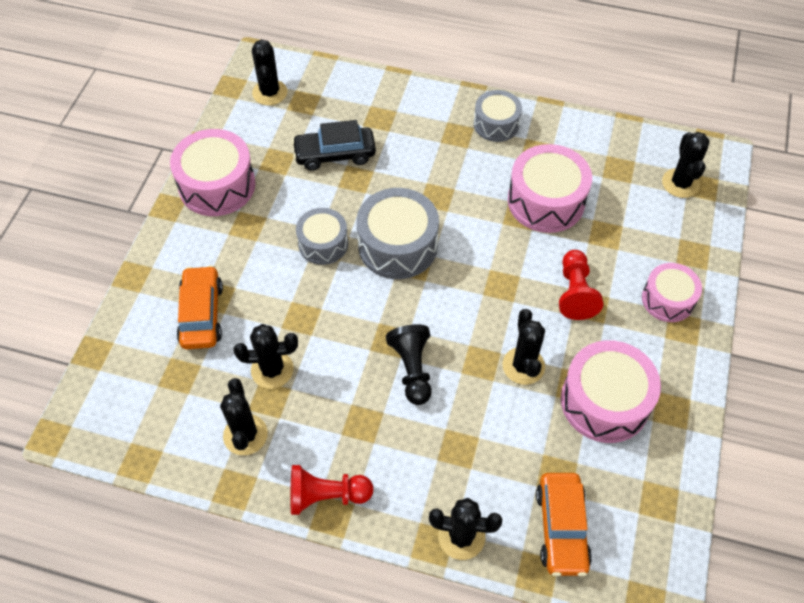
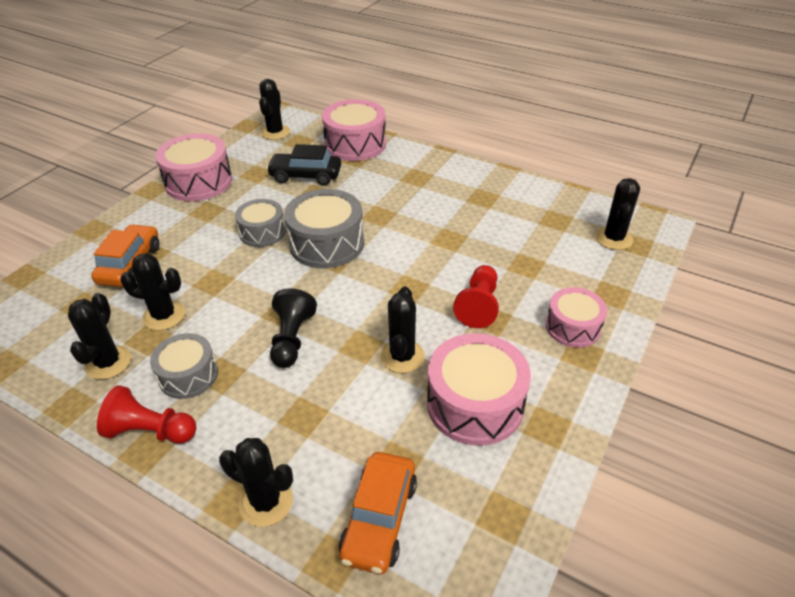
camera: 15 degrees right, 15 degrees down
(496, 124) = (454, 175): grey drum -> grey drum (188, 375)
(546, 201) = (477, 232): pink drum -> pink drum (355, 144)

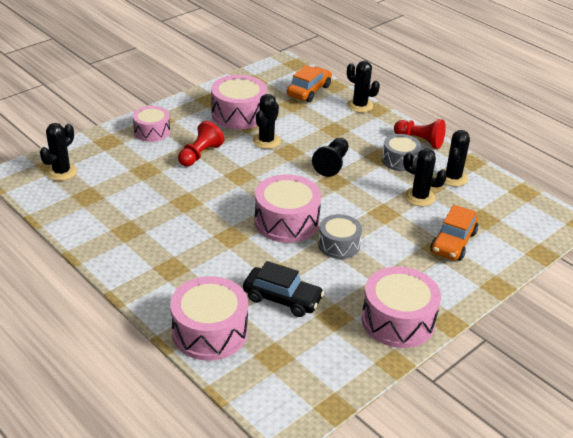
camera: 165 degrees left, 5 degrees down
(275, 132) = (299, 381): black cactus -> none
(327, 243) = (286, 221): grey drum -> pink drum

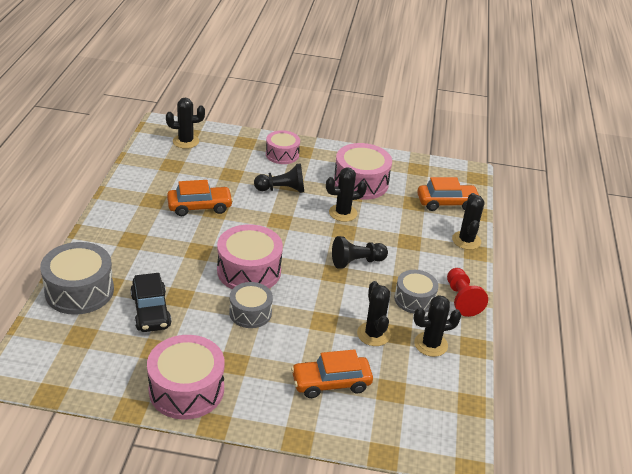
camera: 50 degrees right, 0 degrees up
(170, 208) = (200, 207): none -> orange car
(200, 155) = (282, 189): red pawn -> black pawn
(210, 332) = (79, 291): pink drum -> grey drum

